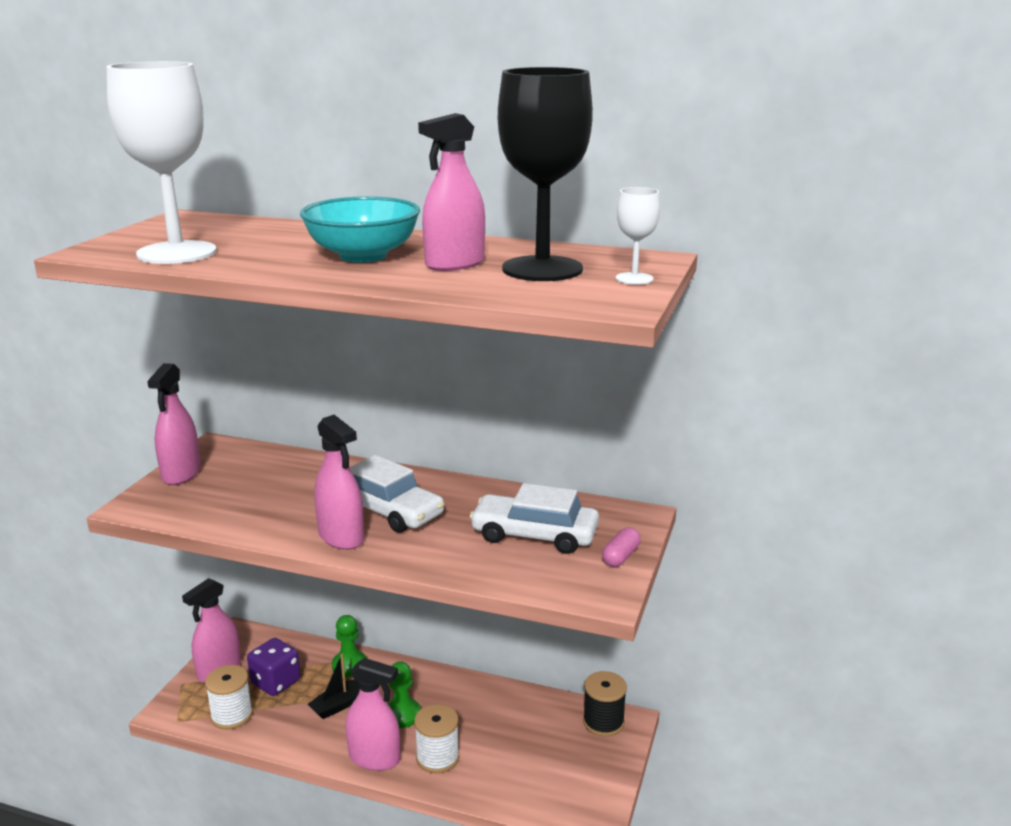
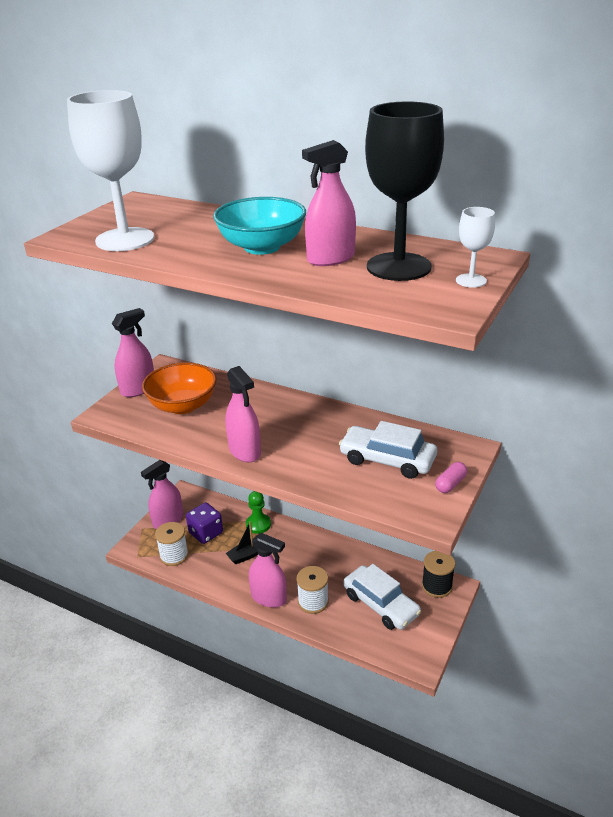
camera: 10 degrees right, 10 degrees up
(181, 474) = (138, 389): pink spray bottle -> pink spray bottle turned 150 degrees counterclockwise
(247, 489) = (183, 406): none -> orange bowl
(388, 510) = (282, 430): white car -> white car (381, 604)
(402, 714) = (291, 566): green pawn -> none

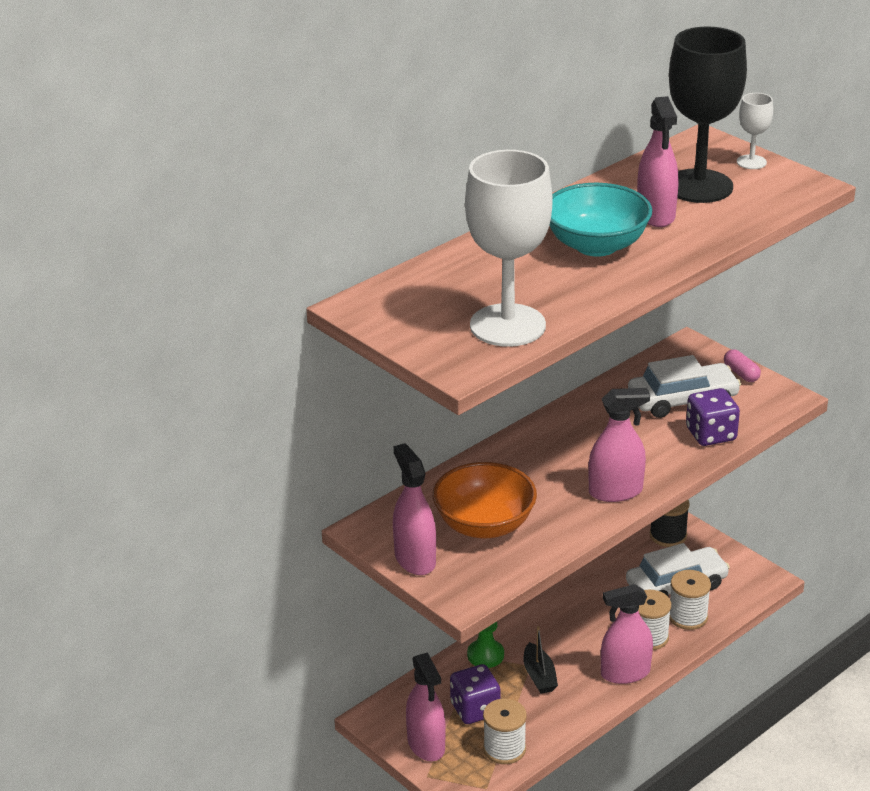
camera: 70 degrees left, 0 degrees up
(269, 597) = (625, 673): pink spray bottle -> pink spray bottle turned 150 degrees counterclockwise
(347, 483) = (711, 434): none -> purple dice
(347, 619) = (688, 617): none -> white spool
(387, 460) = (682, 400): white car -> white car turned 150 degrees counterclockwise

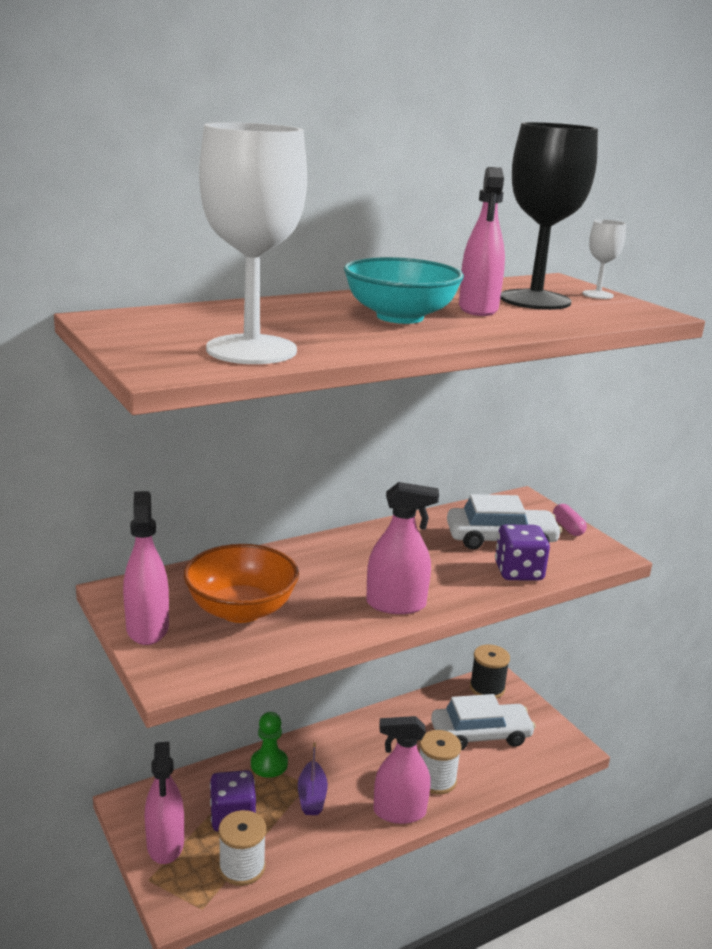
camera: 10 degrees right, 10 degrees down
(539, 676) = (312, 796): black boat -> purple boat
(688, 617) = (482, 768): white spool -> none

